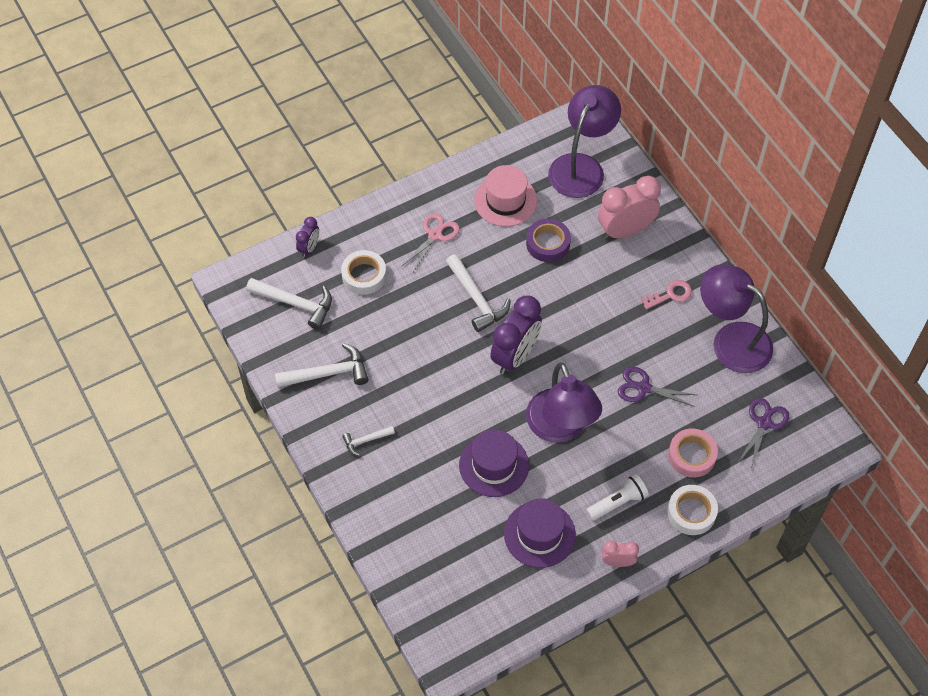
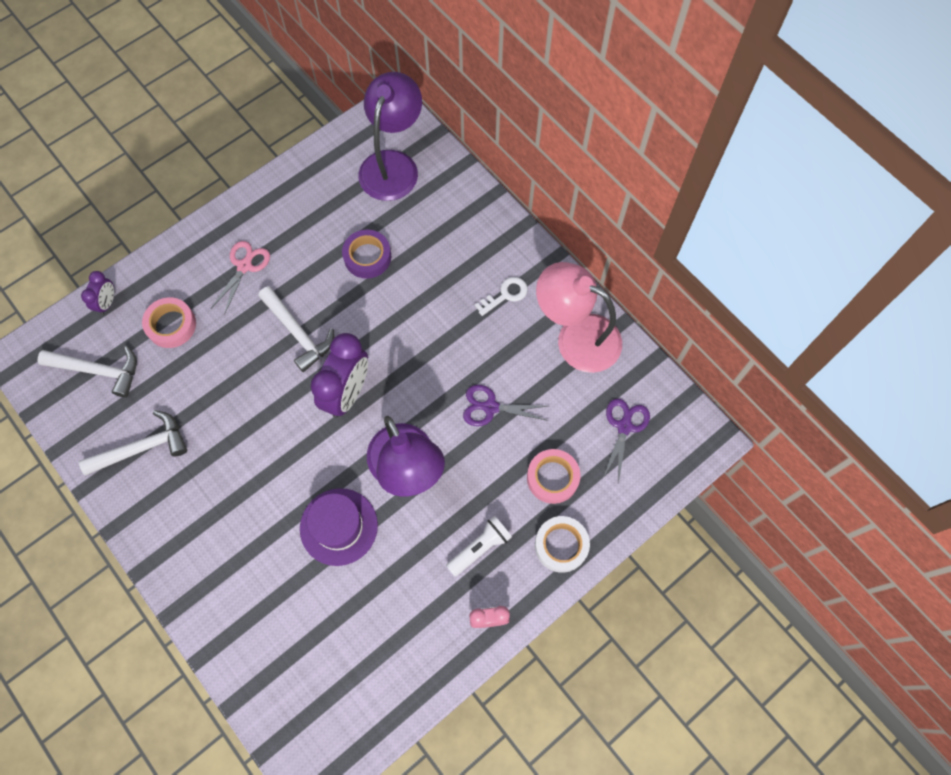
camera: 10 degrees left, 10 degrees up
(364, 275) = (171, 325): white tape -> pink tape
(366, 440) = (193, 521): white hammer -> none
(505, 200) = (316, 215): pink hat -> none
(539, 534) = (399, 601): purple hat -> none
(625, 230) = (448, 229): pink clock -> none
(670, 295) = (505, 295): pink key -> white key
(731, 340) = (576, 337): purple lamp -> pink lamp

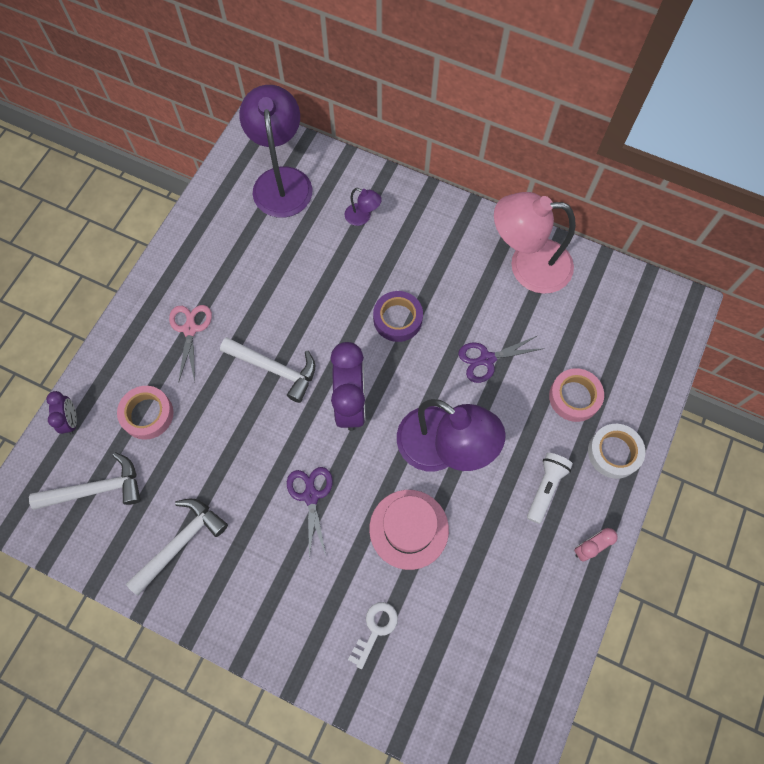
camera: 25 degrees left, 0 degrees up
(339, 526) = (409, 529): purple hat -> pink hat
(367, 257) = (303, 273): purple tape -> purple tape (397, 319)
(448, 228) = (362, 217): none -> purple lamp
(505, 295) = (446, 255): white key -> white key (375, 629)
(624, 426) = (610, 325): purple scissors -> purple scissors (311, 496)

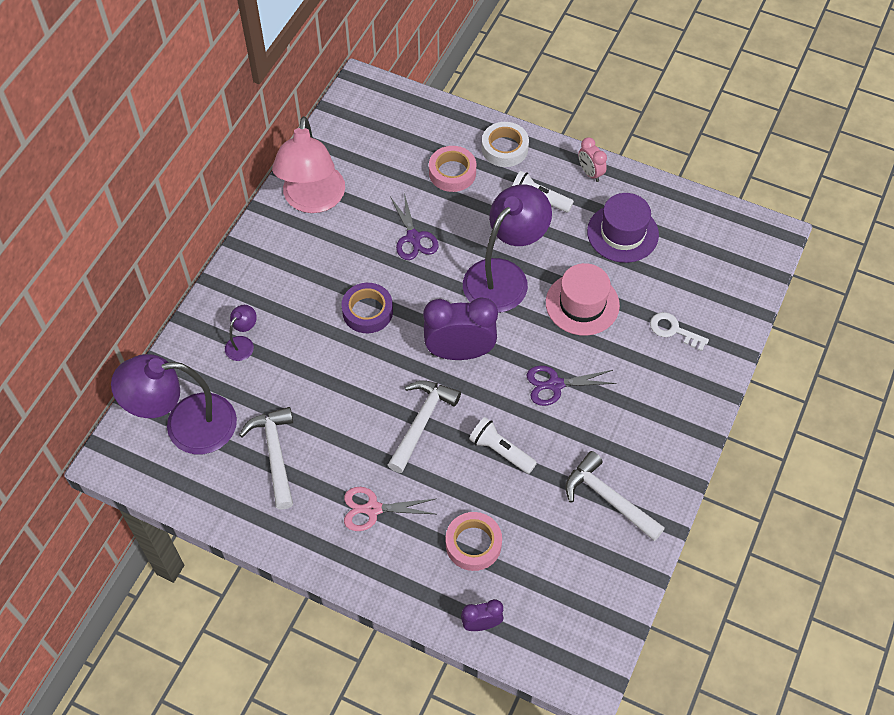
camera: 90 degrees left, 10 degrees down
(96, 489) = (558, 587): white hammer -> white hammer (275, 454)
(240, 440) = (500, 451): none -> white flashlight
(504, 580) = (622, 233): none -> purple hat

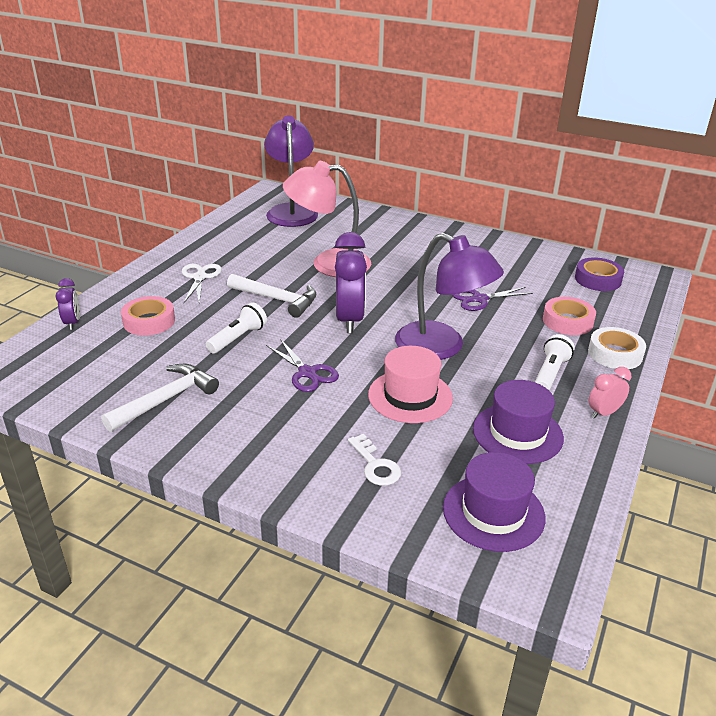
camera: 90 degrees right, 25 degrees down
(243, 343) = (361, 228): purple lamp -> none
(275, 454) = (260, 240): white hammer -> none
(312, 200) = (509, 254): pink lamp -> pink lamp (329, 263)
(367, 311) = (393, 277): purple tape -> purple tape (598, 279)
(373, 509) = (200, 277): pink scissors -> white scissors
(555, 385) = (307, 373): purple scissors -> purple scissors turned 150 degrees clockwise
(673, 330) = (375, 465): white key -> white key turned 120 degrees clockwise
(712, 258) = (493, 512): none -> purple hat

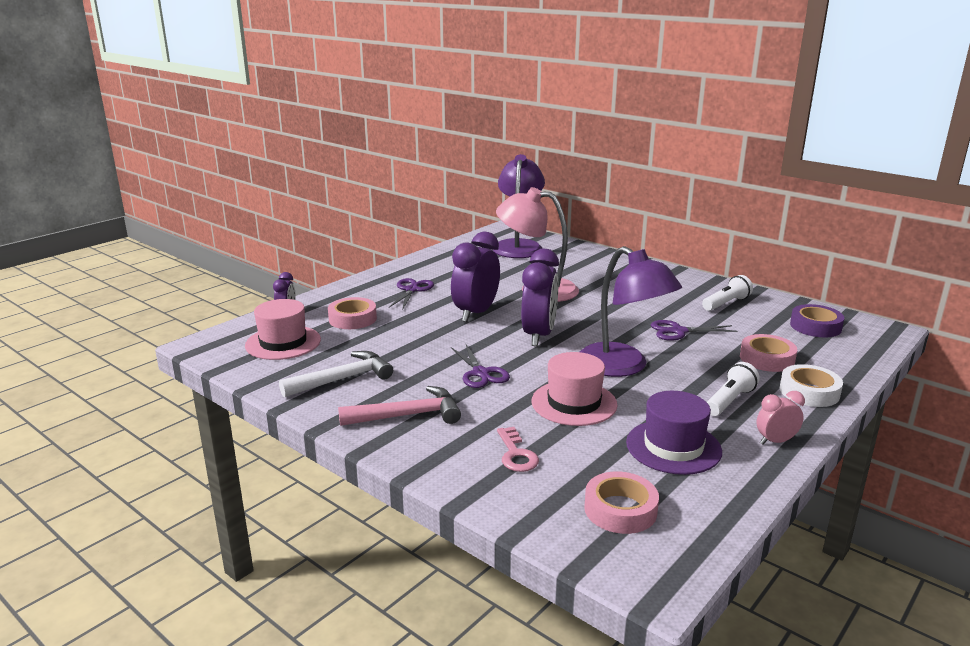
camera: 15 degrees right, 10 degrees down
(83, 361) = (283, 343): none -> pink hat
(200, 277) = (412, 290): white scissors -> purple scissors
(238, 338) = (427, 339): white flashlight -> white flashlight (726, 303)
(251, 435) = (407, 415): none -> pink hammer
(277, 299) = (476, 313): white hammer -> purple clock
(375, 465) = (516, 454): white key -> pink key
(493, 512) = (620, 509): purple hat -> pink tape

